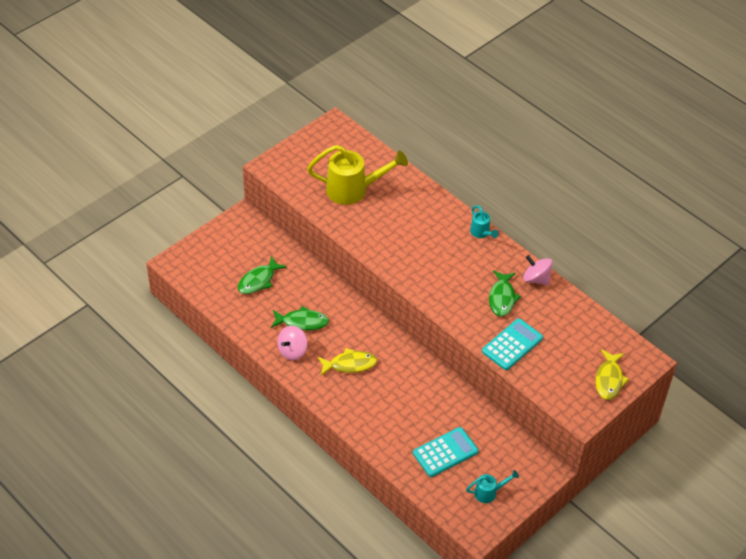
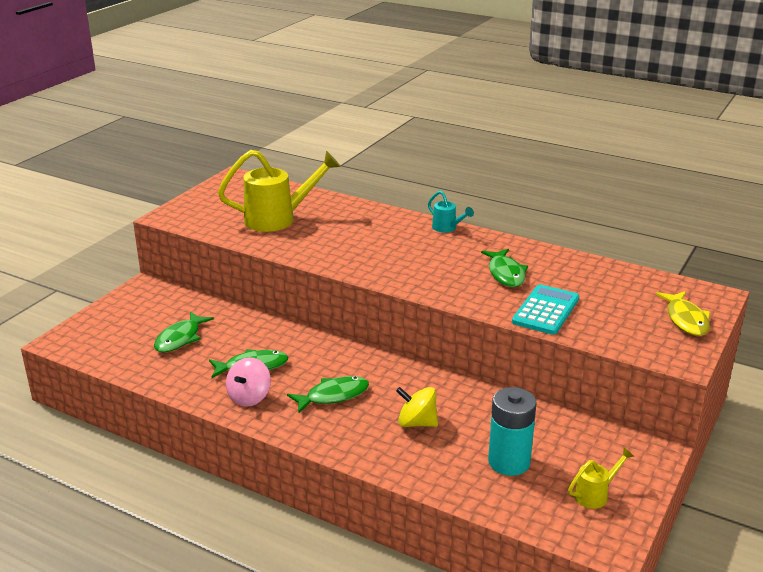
camera: 15 degrees left, 20 degrees down
(350, 364) = (333, 396): yellow fish -> green fish
(398, 403) = (417, 423): none -> yellow spinning top
(445, 452) = (509, 462): turquoise calculator -> turquoise battery
(489, 493) = (595, 494): turquoise watering can -> yellow watering can
(536, 279) = (534, 252): pink spinning top -> none

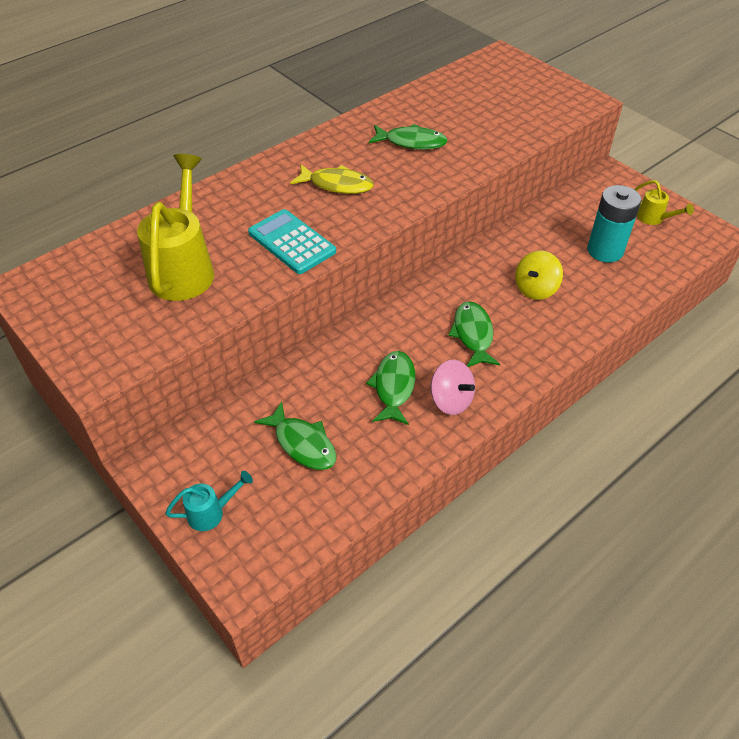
camera: 70 degrees left, 20 degrees up
(447, 228) = (297, 151): turquoise watering can -> turquoise watering can (212, 512)
(546, 310) = (487, 140): turquoise calculator -> turquoise calculator (292, 242)
(595, 494) = (654, 219): yellow watering can -> yellow watering can turned 150 degrees clockwise
(686, 320) = (531, 79): yellow fish -> yellow fish (337, 185)

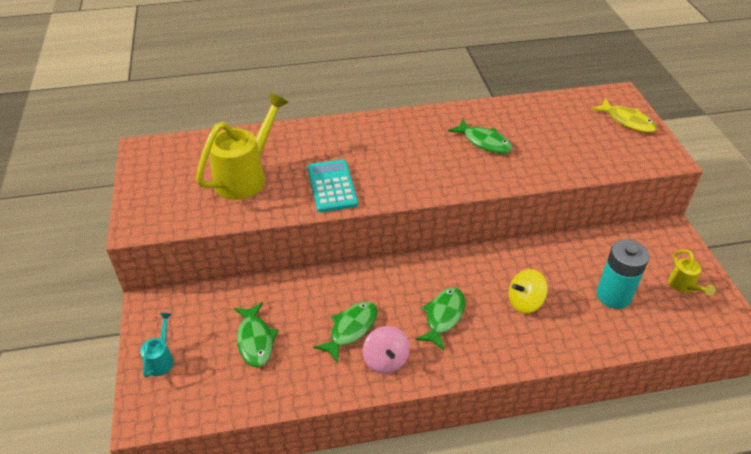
camera: 30 degrees right, 5 degrees down
(212, 512) = (161, 359): turquoise watering can -> turquoise watering can turned 90 degrees counterclockwise
(337, 185) = (399, 155): yellow fish -> yellow fish (627, 121)

